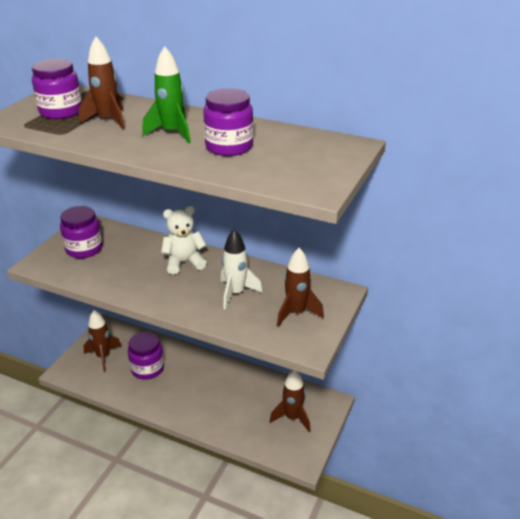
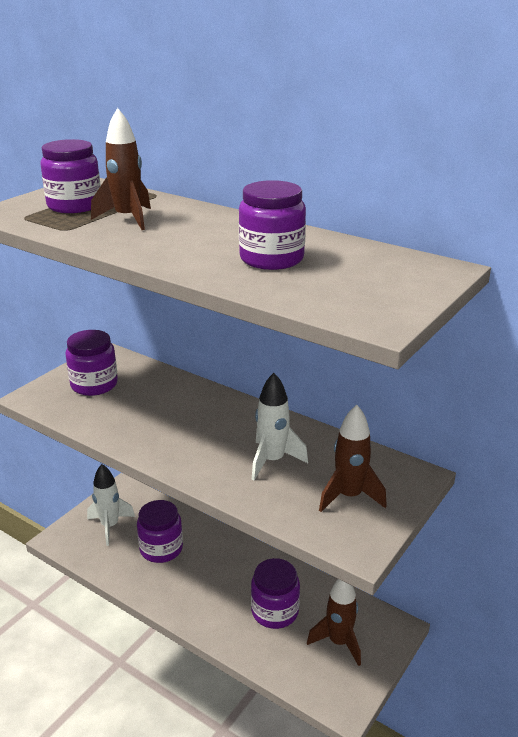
camera: 10 degrees right, 5 degrees down
(103, 356) = (110, 526): brown rocket -> white rocket
(172, 133) = (202, 238): green rocket -> none
(184, 262) = (214, 414): white teddy bear -> none
(242, 403) = (275, 611): none -> purple jar

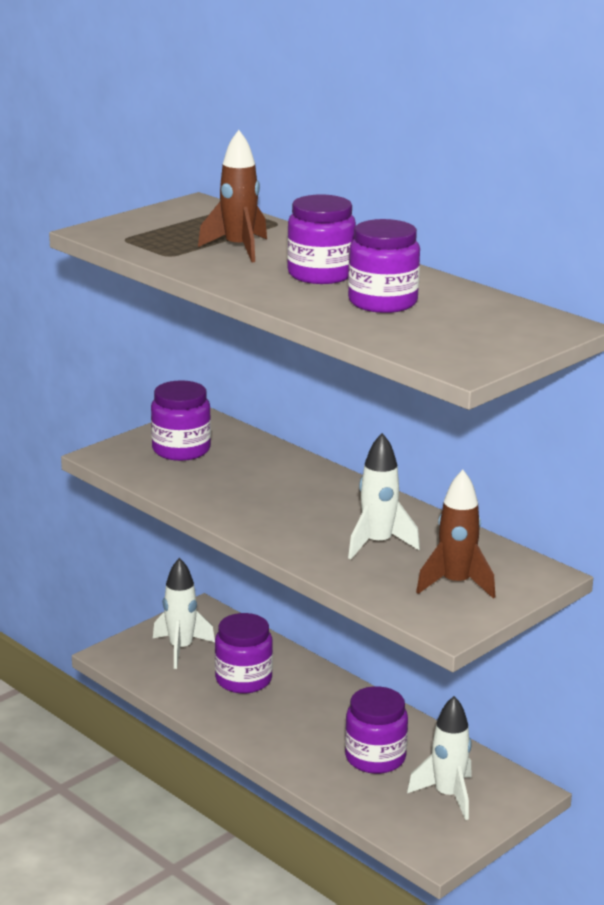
camera: 10 degrees right, 5 degrees down
(74, 206) = (181, 230): purple jar -> purple jar (320, 274)
(339, 642) = (447, 796): brown rocket -> white rocket

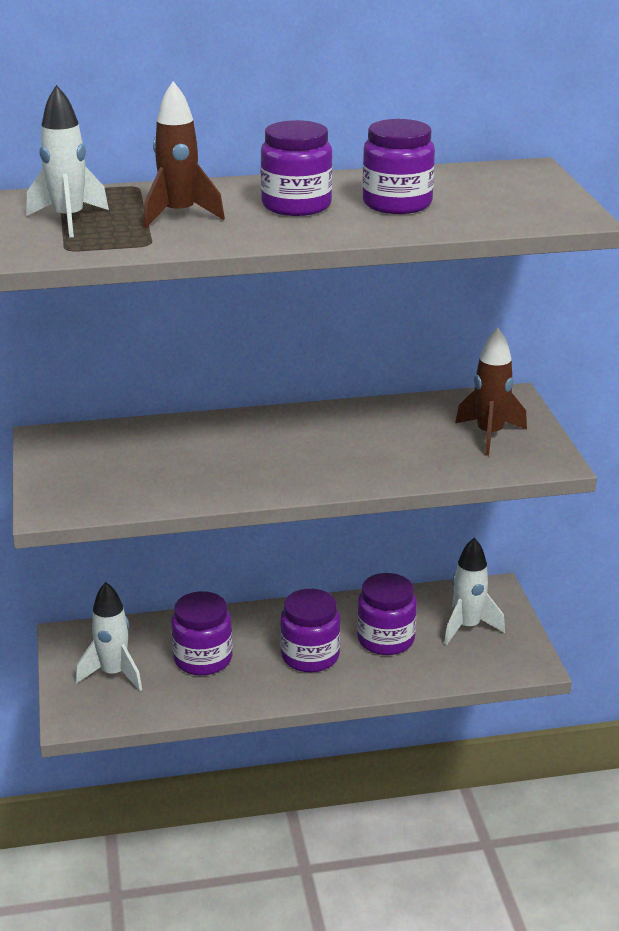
camera: 55 degrees left, 5 degrees up
(181, 450) = (96, 467): purple jar -> purple jar (310, 656)
(378, 544) = (389, 442): white rocket -> white rocket (69, 220)

